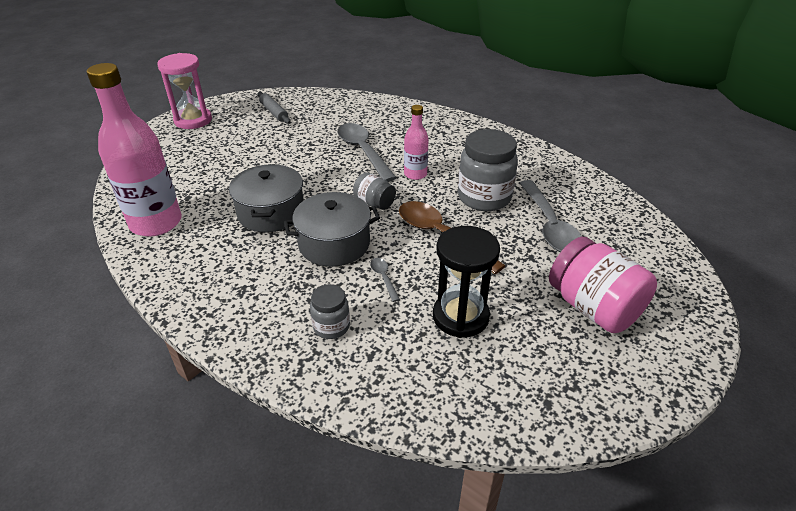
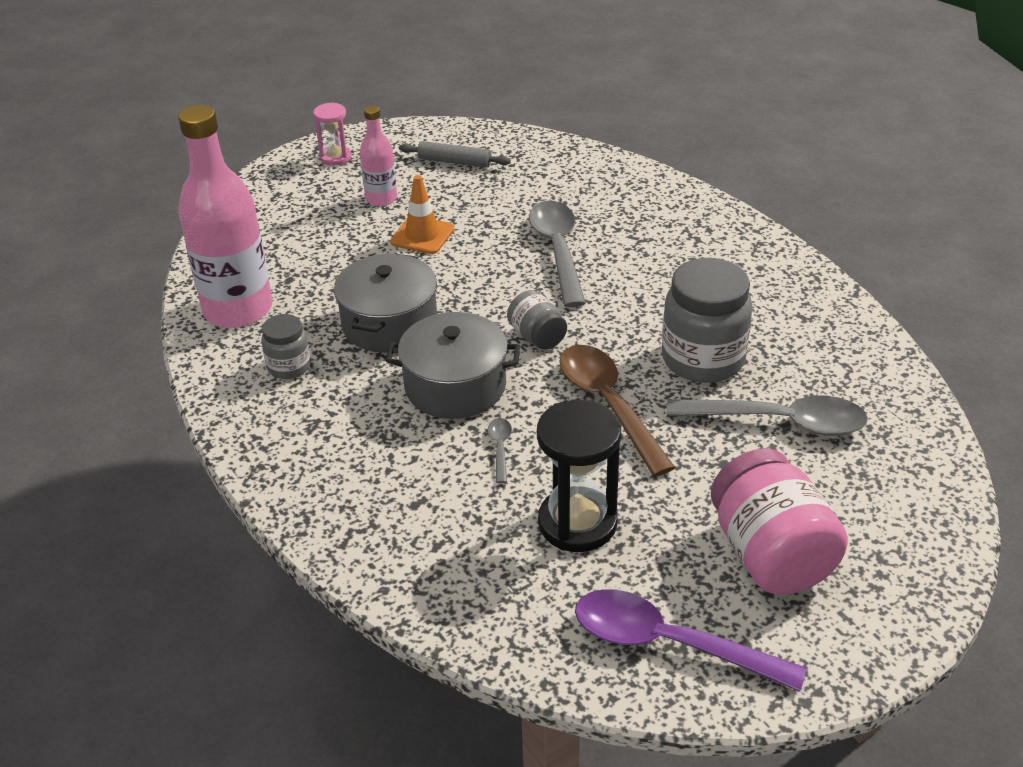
camera: 20 degrees right, 0 degrees up
(193, 120) = (335, 157): pink hourglass -> pink hourglass, size x0.57
(271, 156) = (422, 235): none -> orange traffic cone
(274, 112) = (454, 162): grey rolling pin -> grey rolling pin turned 60 degrees counterclockwise
(331, 326) = (404, 497): grey jar -> grey jar (289, 367)
(415, 174) = (618, 302): pink bottle -> pink bottle (381, 199)
(549, 225) = (778, 422): grey spoon -> grey spoon turned 90 degrees counterclockwise
(567, 385) = (670, 644): none -> purple spoon

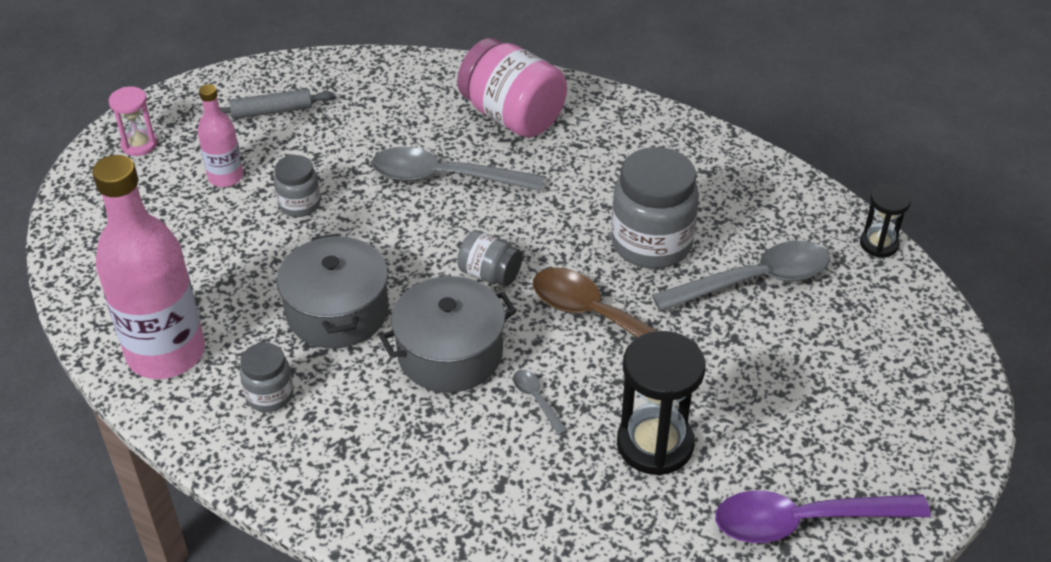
camera: 30 degrees left, 5 degrees up
(422, 235) = (299, 204): orange traffic cone -> grey jar
(558, 251) = (445, 177): grey spoon -> grey spoon turned 45 degrees counterclockwise
(770, 554) = (827, 406): pink jar -> pink jar (512, 116)
(935, 433) = (879, 244): none -> black hourglass

